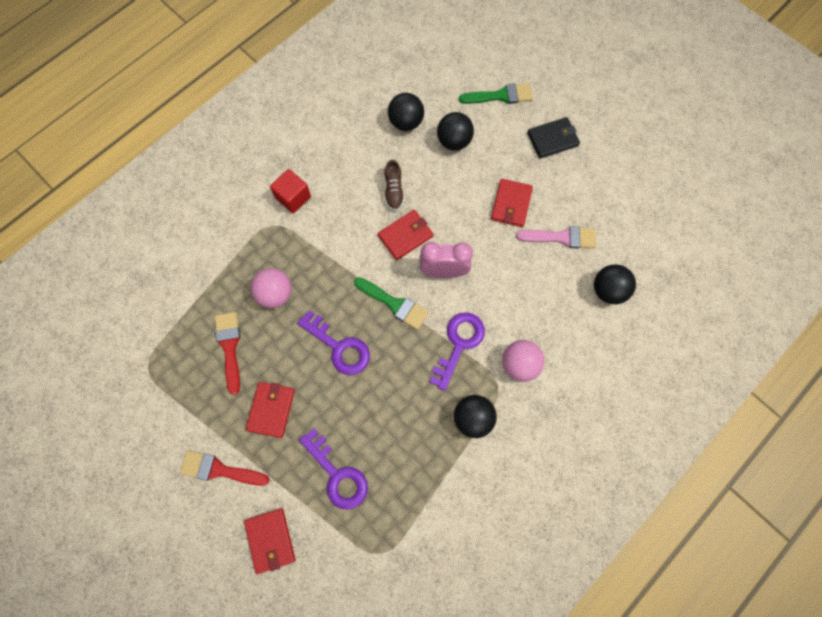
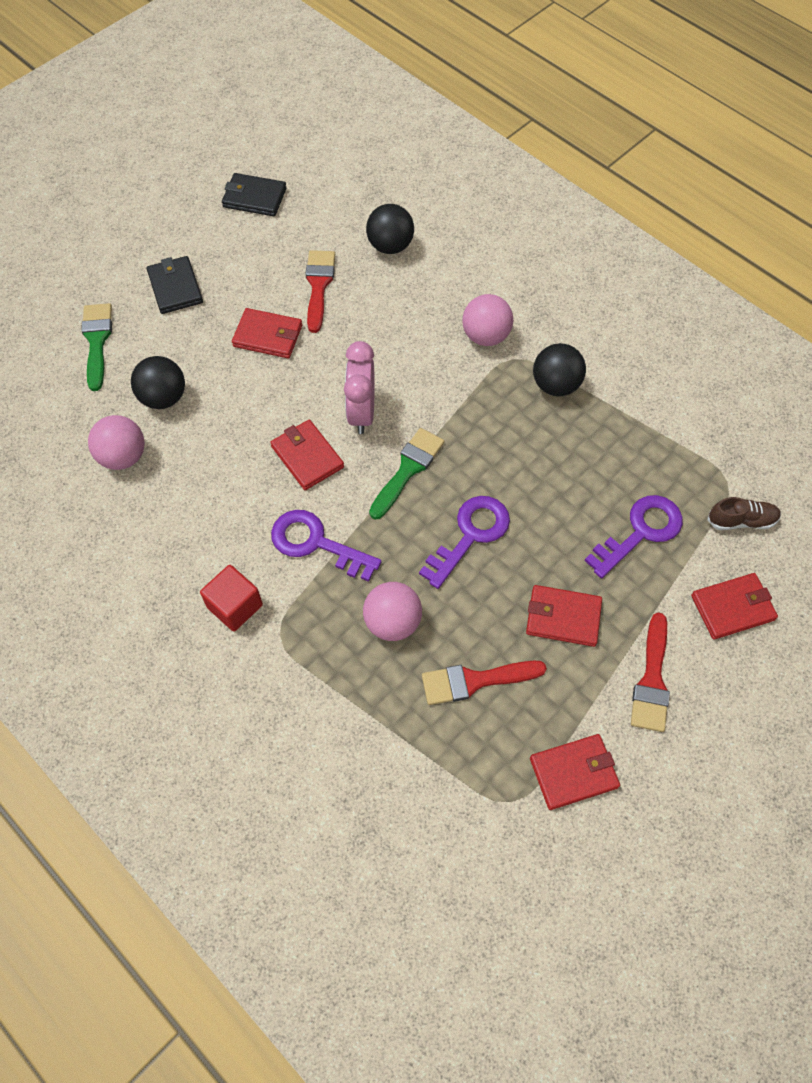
camera: 90 degrees left, 10 degrees down
(161, 409) = (573, 772): none -> red wallet
(394, 191) = (235, 471): brown shoe -> brown shoe (741, 521)
(406, 122) = (123, 456): black ball -> pink ball
(459, 344) = (462, 397): purple key -> purple key (316, 543)
(562, 237) = (318, 286): pink brush -> red brush
(649, 186) = (254, 198): none -> black wallet

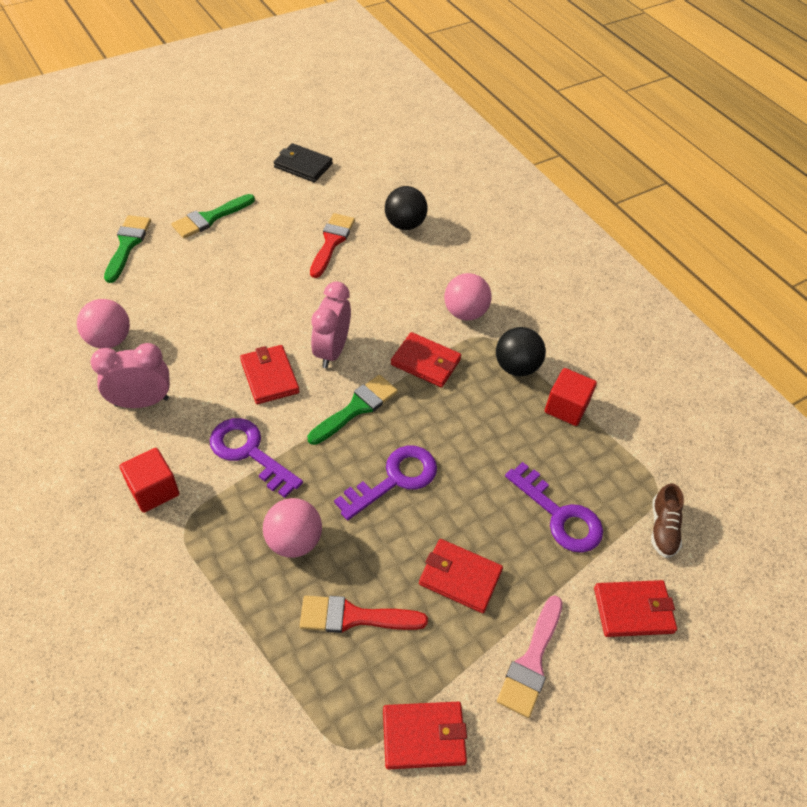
camera: 10 degrees right, 10 degrees down
(163, 397) = (164, 300): black ball -> none
(175, 287) = (210, 218): black wallet -> green brush
(185, 516) = (142, 402): none -> pink clock
(268, 336) = (273, 271): red wallet -> red wallet (426, 362)
(617, 417) = (566, 407): none -> red cube
(640, 532) = (560, 515): purple key -> purple key turned 75 degrees clockwise
(652, 680) = (531, 662): red brush -> pink brush
(741, 521) = (663, 528): brown shoe -> brown shoe turned 90 degrees clockwise

